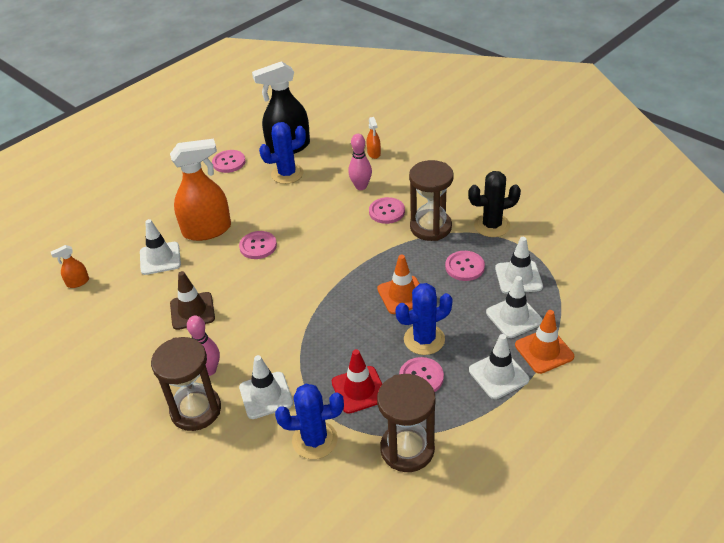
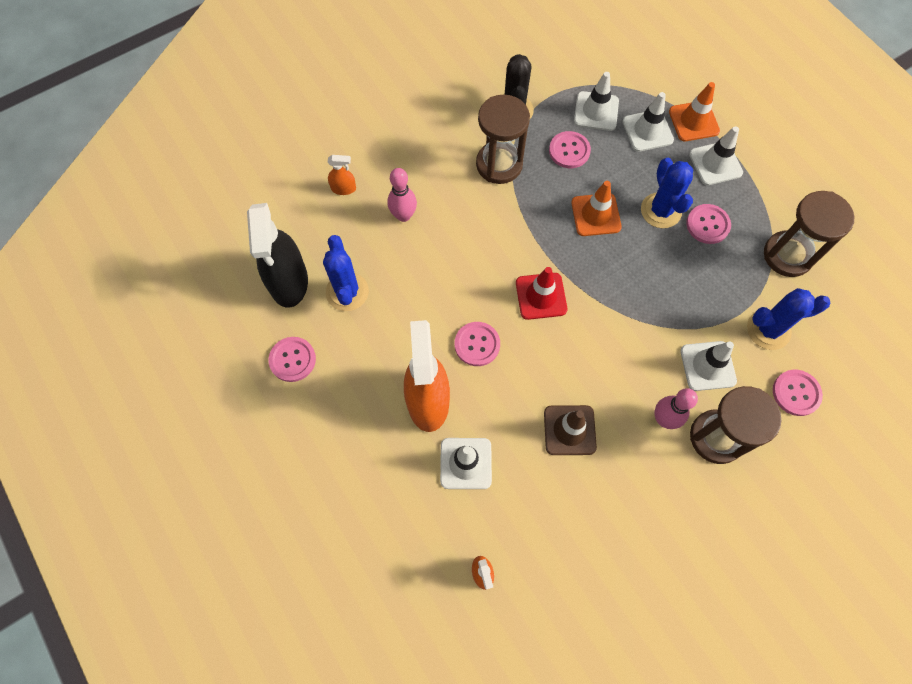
camera: 80 degrees left, 25 degrees up
(314, 440) = (768, 329): blue cactus -> blue cactus turned 75 degrees clockwise
(359, 390) = (714, 280): red traffic cone -> red traffic cone (541, 296)
(387, 211) = (459, 199): pink button -> pink button (796, 393)

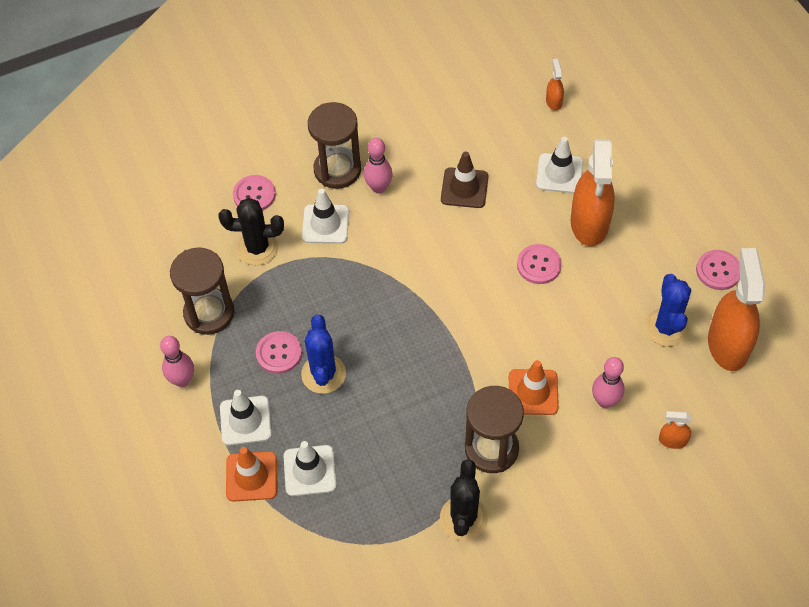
camera: 170 degrees left, 10 degrees down
(289, 281) = (727, 344): black spray bottle -> orange spray bottle
(541, 296) = (469, 302): red traffic cone -> none
(569, 151) = (407, 456): pink button -> none
(596, 111) = (363, 504): white traffic cone -> none
(596, 215) = (395, 377): orange traffic cone -> orange traffic cone (533, 392)
(768, 329) = (257, 248): blue cactus -> black cactus
(784, 191) = (182, 380): none -> pink bowling pin

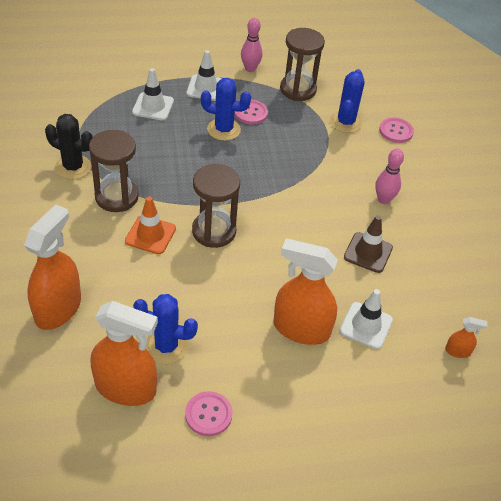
camera: 100 degrees right, 10 degrees down
(251, 476) = (164, 82): orange traffic cone -> none
(257, 248) = (345, 122): black cactus -> blue cactus
(325, 224) = (356, 161): white traffic cone -> none
(337, 170) = (409, 180): brown hourglass -> brown hourglass (214, 231)
(539, 265) = (269, 277): pink button -> none
(605, 401) = (118, 277): pink bowling pin -> none
(672, 440) = (58, 308): orange spray bottle -> orange spray bottle, size x2.27

